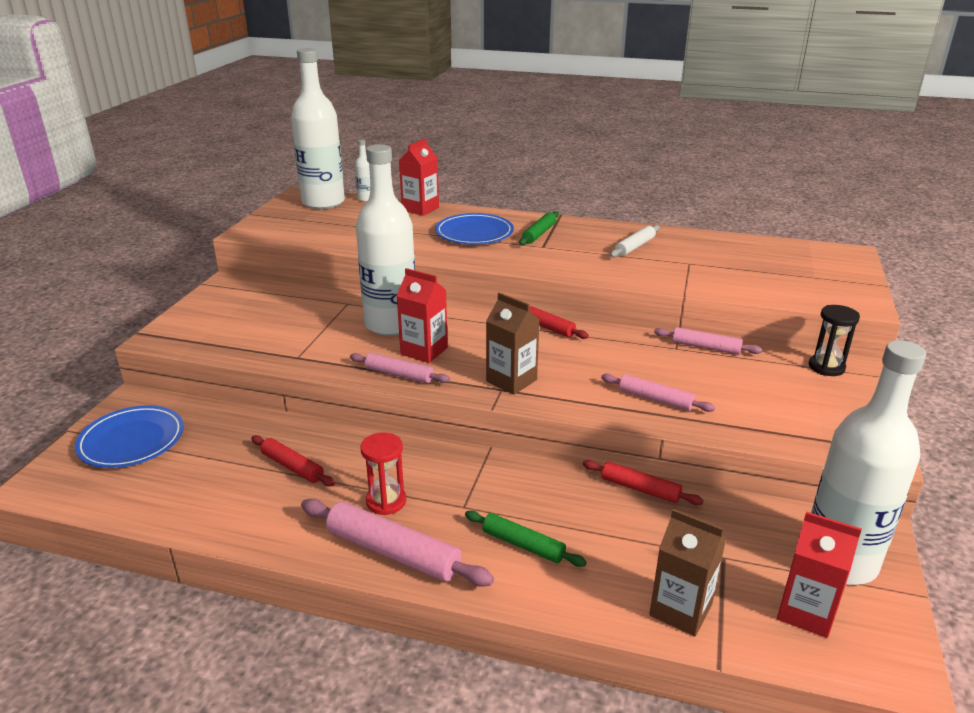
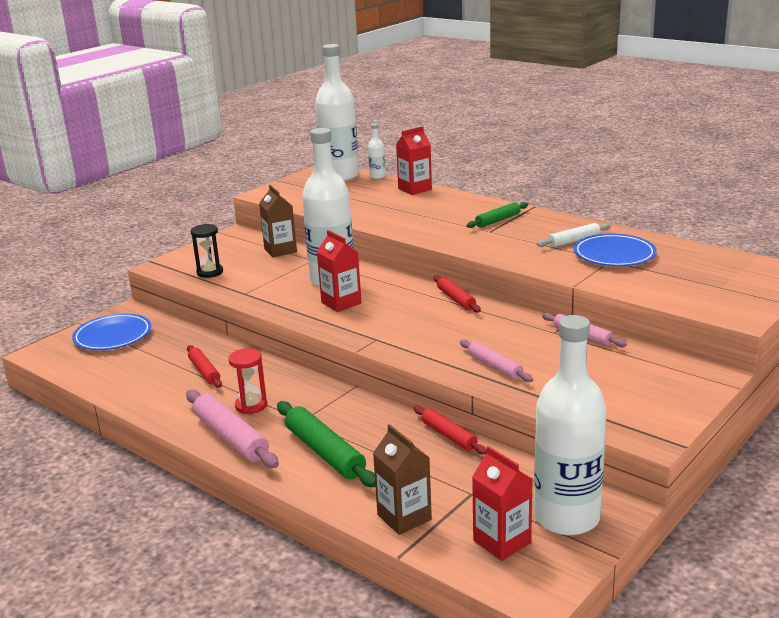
camera: 25 degrees right, 5 degrees down
(399, 375) = (308, 316): pink rolling pin -> none
(474, 233) = (441, 214): blue plate -> blue plate (614, 254)
(511, 380) = (390, 334): brown carton -> brown carton (280, 250)
(523, 545) = (325, 452): green rolling pin -> green rolling pin, size x1.64
(826, 367) = (681, 369): black hourglass -> black hourglass (210, 272)

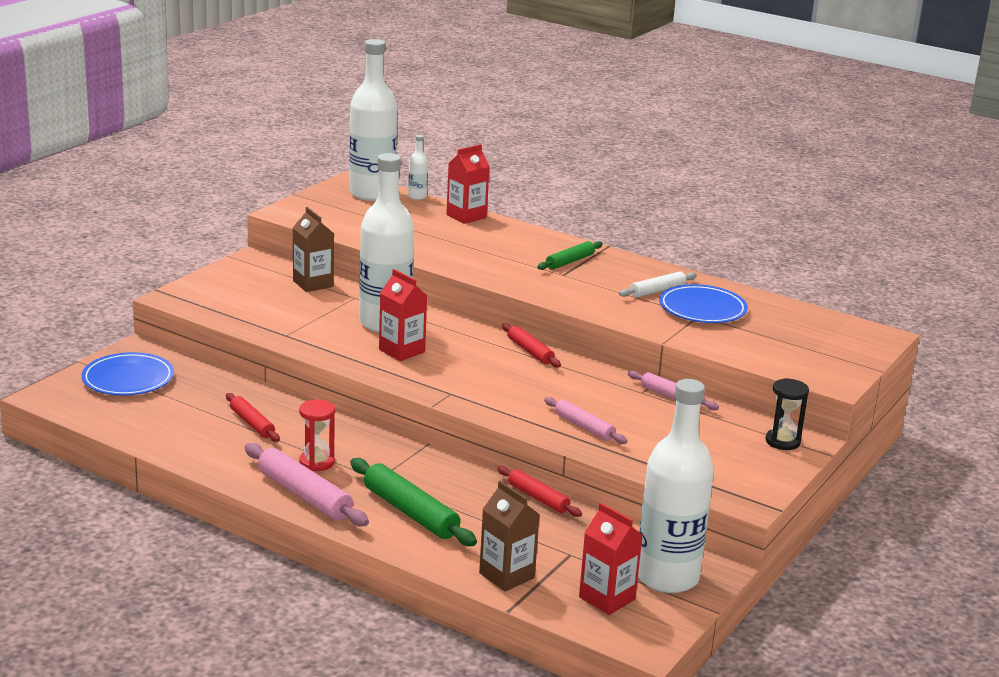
camera: 10 degrees left, 0 degrees up
(210, 272) = (236, 307): black hourglass -> black hourglass (782, 441)

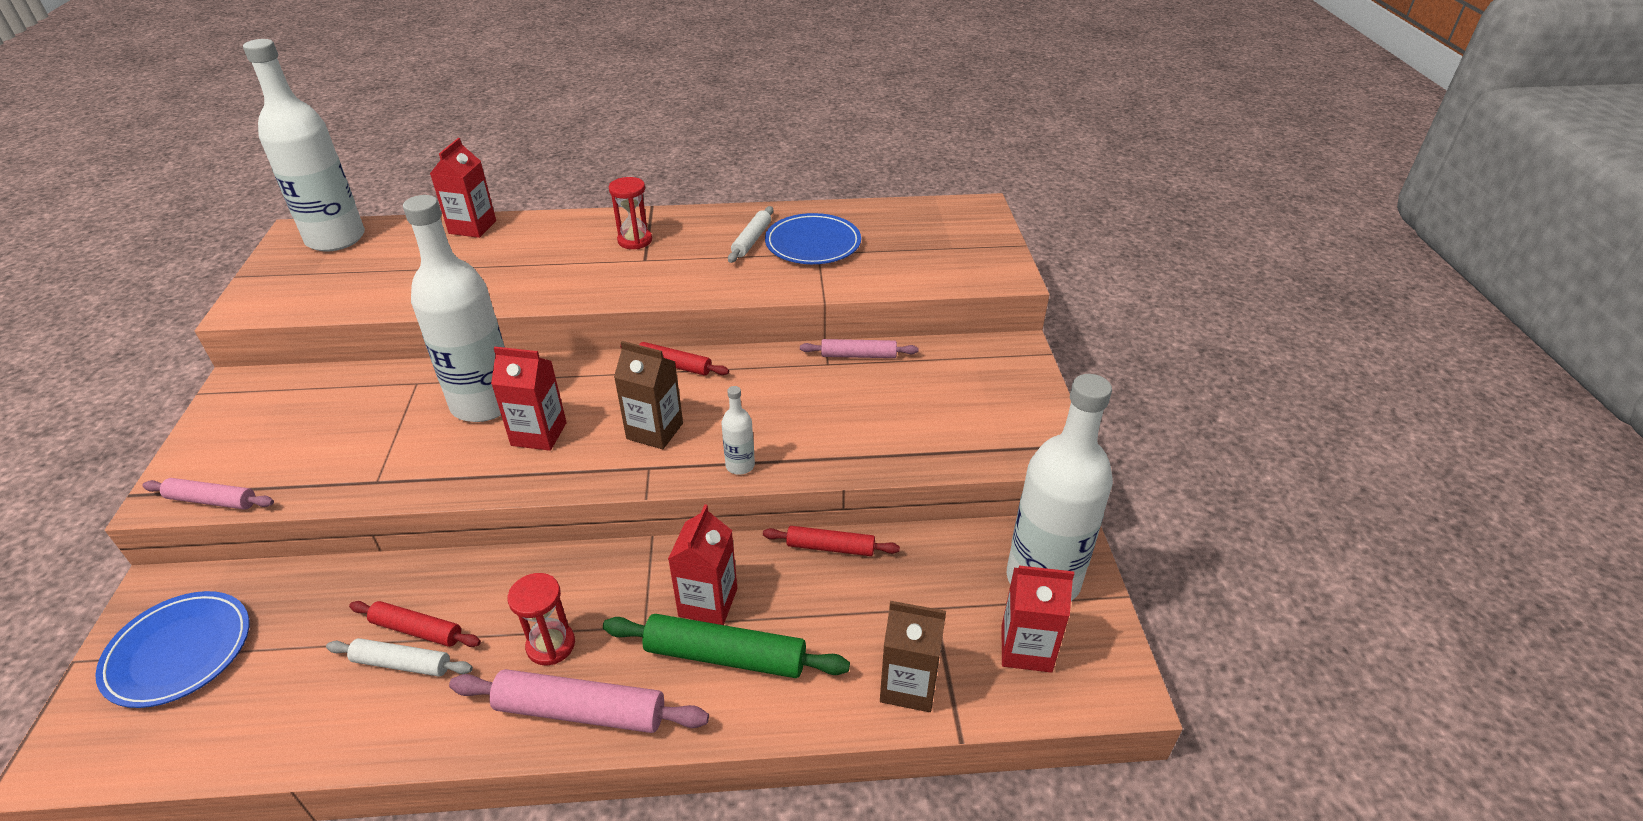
camera: 35 degrees left, 15 degrees up
(231, 433) = (402, 664): none -> white rolling pin
(313, 284) = (347, 386): brown carton -> brown carton (655, 431)
(417, 196) = (393, 223): white bottle -> white bottle (740, 465)
(428, 486) = (708, 602): none -> red carton
(570, 261) = (635, 240): green rolling pin -> red hourglass
(584, 427) = (823, 439): pink rolling pin -> pink rolling pin (212, 501)
(782, 441) = (1000, 359): black hourglass -> none

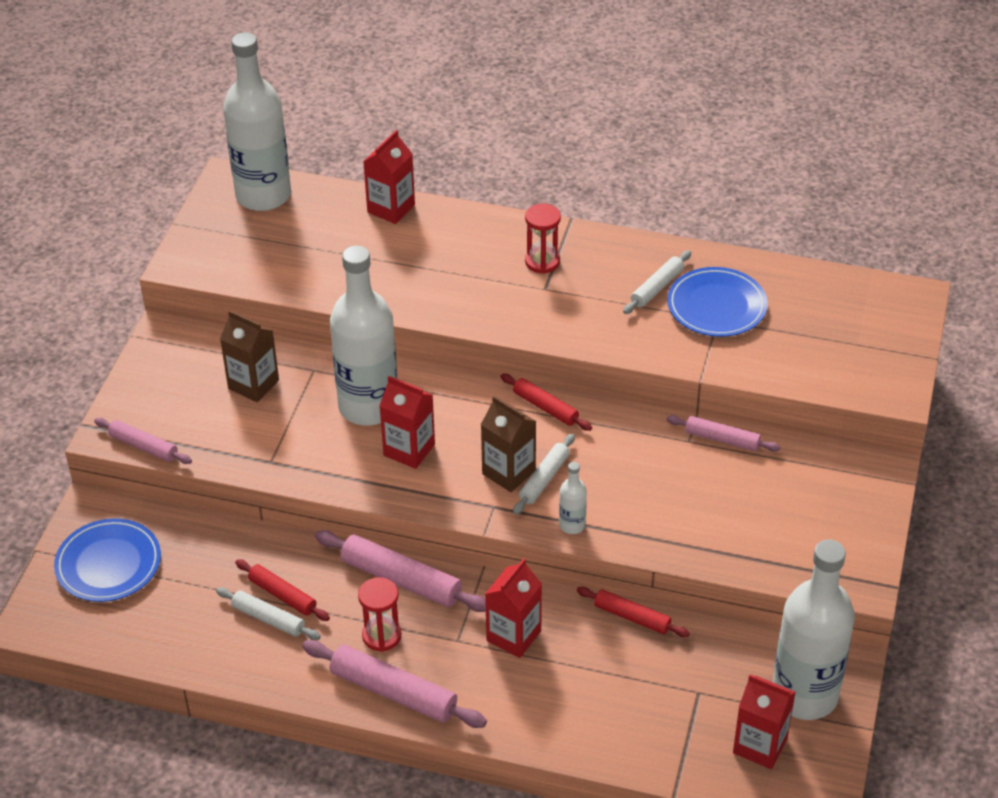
camera: 20 degrees right, 5 degrees up
(560, 574) = (401, 580): none -> pink rolling pin
(694, 428) = (544, 479): none -> white rolling pin
(725, 656) = (514, 682): green rolling pin -> none
(909, 685) = (650, 745): brown carton -> brown carton (253, 384)

